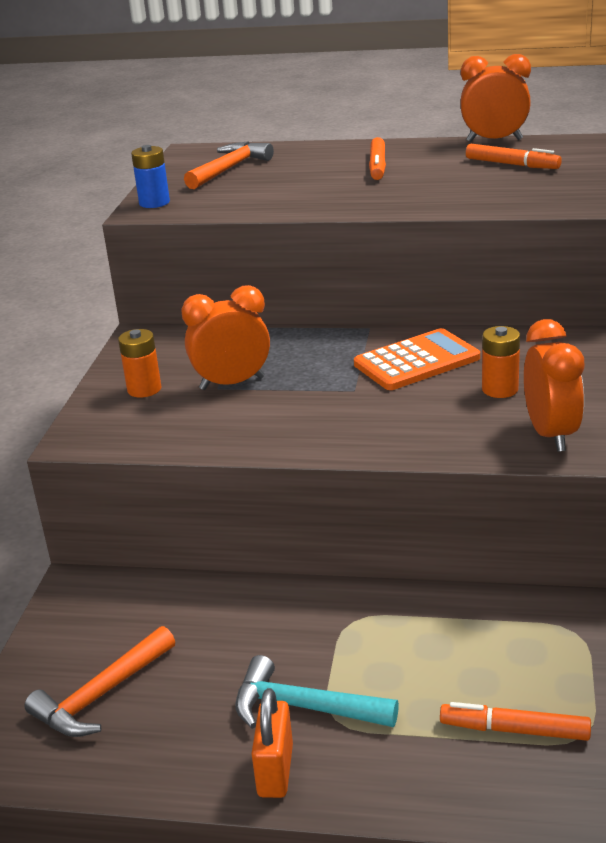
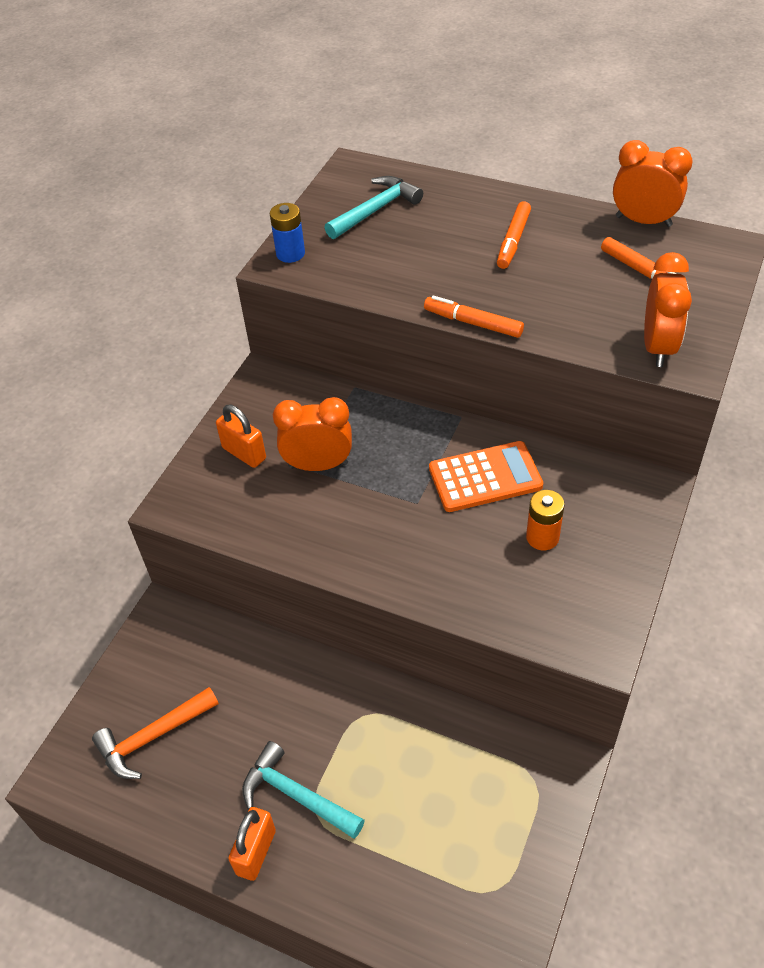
camera: 15 degrees right, 20 degrees up
(144, 389) = (244, 453): orange battery -> orange padlock
(229, 169) = (375, 210): orange hammer -> turquoise hammer
(515, 730) = (447, 868): orange marker -> orange marker (473, 323)
(550, 434) = (561, 611): orange clock -> orange clock (658, 347)

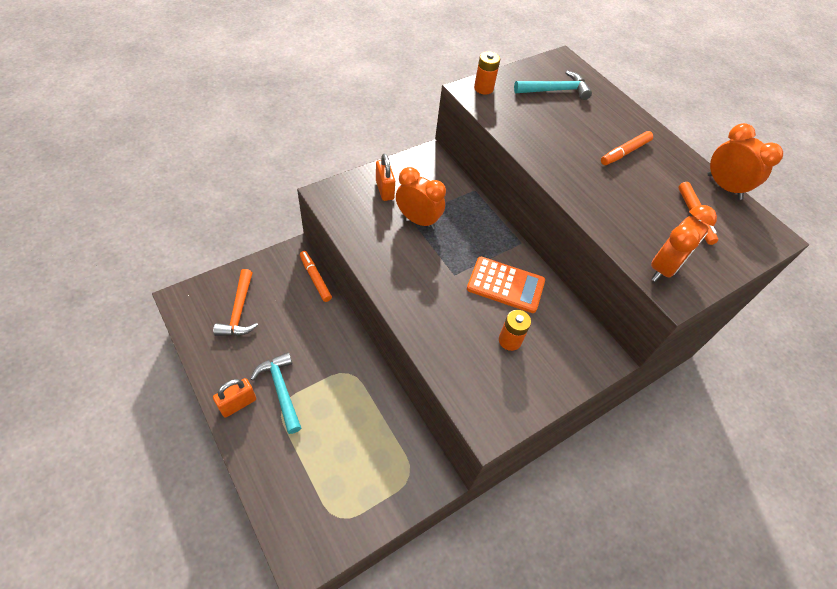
camera: 25 degrees right, 5 degrees up
(153, 737) = (239, 311): orange hammer -> orange hammer turned 90 degrees counterclockwise
(290, 253) = (483, 88): blue battery -> orange battery
(473, 323) = (556, 186): orange marker -> orange marker (315, 279)

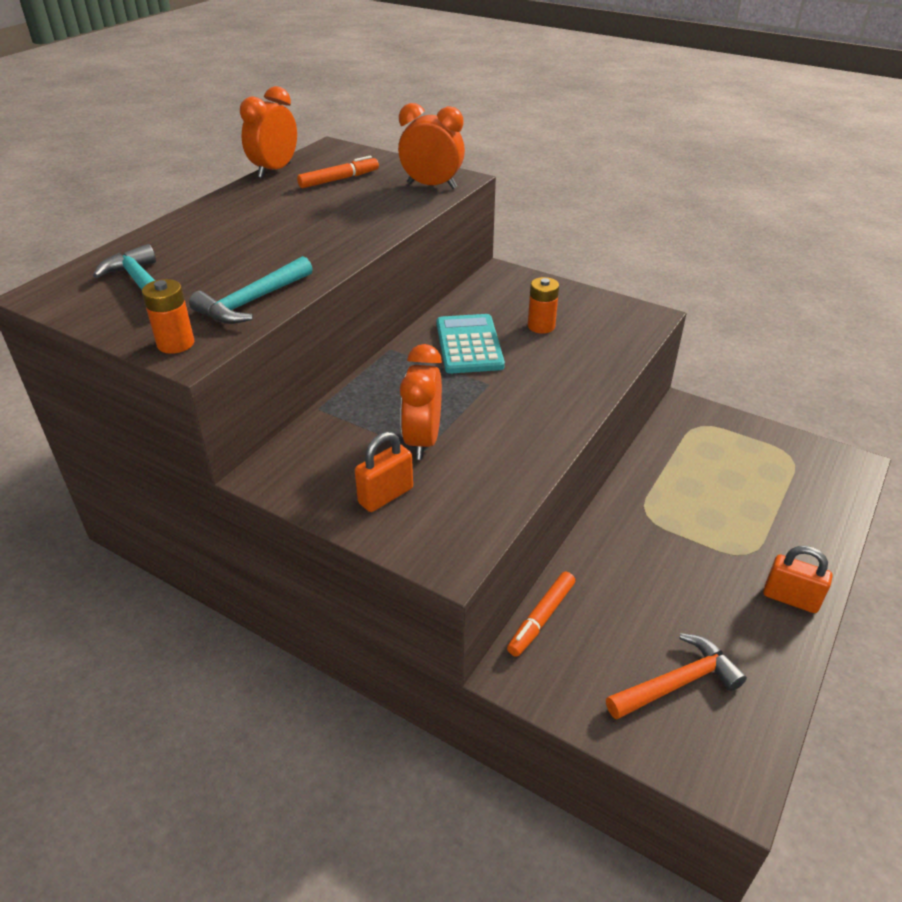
camera: 110 degrees left, 15 degrees down
(281, 390) = (730, 566): turquoise hammer -> turquoise hammer (252, 301)
(505, 285) = (469, 345): orange calculator -> turquoise calculator
(625, 152) = (257, 222): orange marker -> none

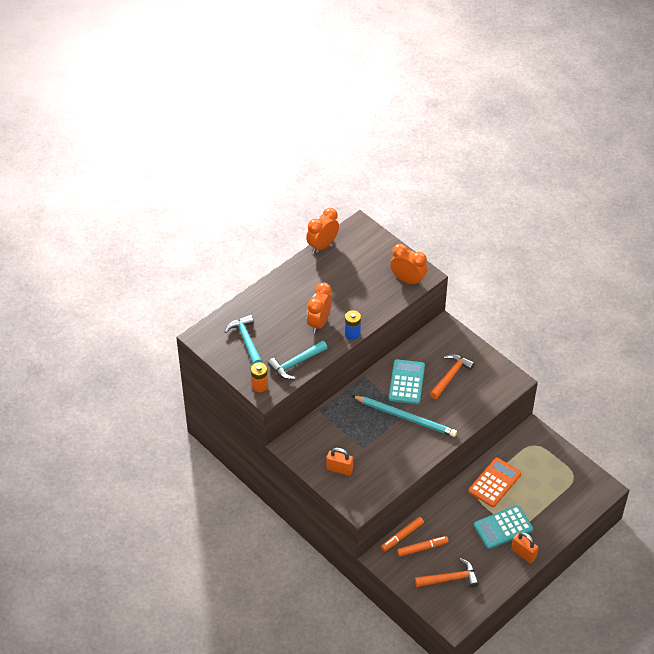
camera: 15 degrees right, 10 degrees up
(338, 179) = (357, 263): orange marker -> orange marker (422, 548)
(356, 251) = (352, 333): none -> blue battery
(385, 495) = (339, 469): orange padlock -> orange padlock turned 45 degrees clockwise
(422, 441) = (364, 442): orange clock -> orange clock (319, 323)
(488, 391) = (405, 417): none -> turquoise pencil
(541, 326) = (450, 376): orange battery -> orange hammer
(668, 491) = (494, 483): none -> orange calculator
(724, 560) = (503, 527): none -> turquoise calculator

